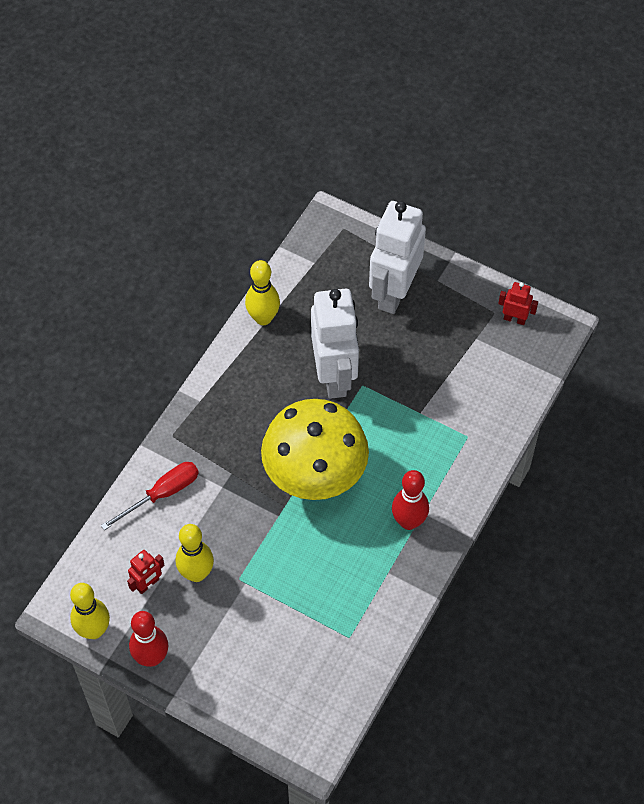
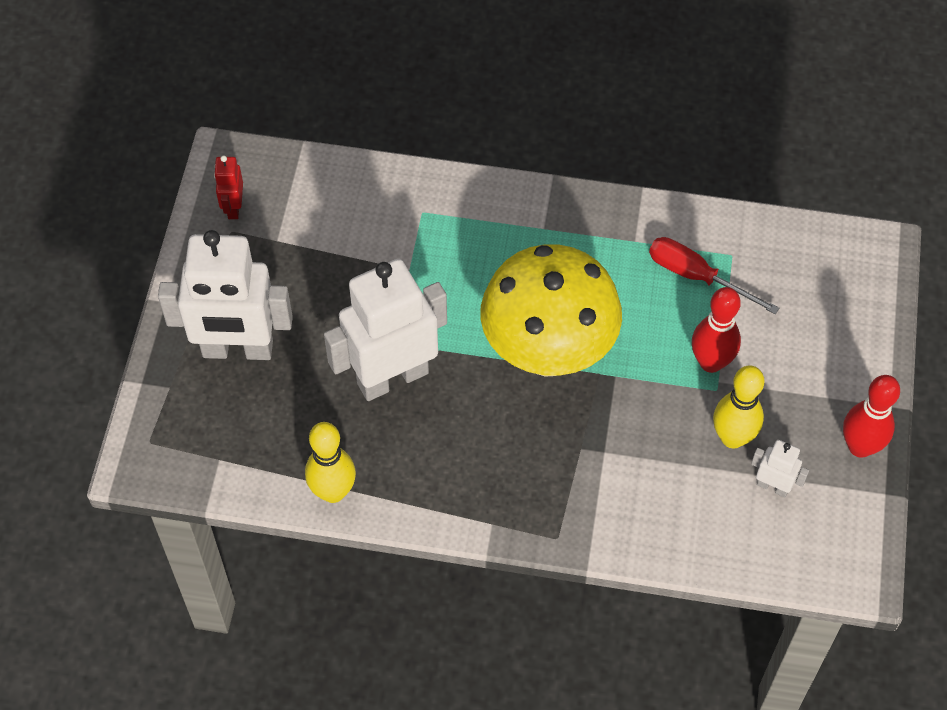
camera: 110 degrees left, 0 degrees up
(94, 630) = (860, 524): yellow bowling pin -> none
(148, 584) = (773, 486): red robot -> white robot
(162, 494) = (646, 517): red screwdriver -> red screwdriver (696, 276)
(408, 521) = (561, 239): red bowling pin -> red bowling pin (711, 362)

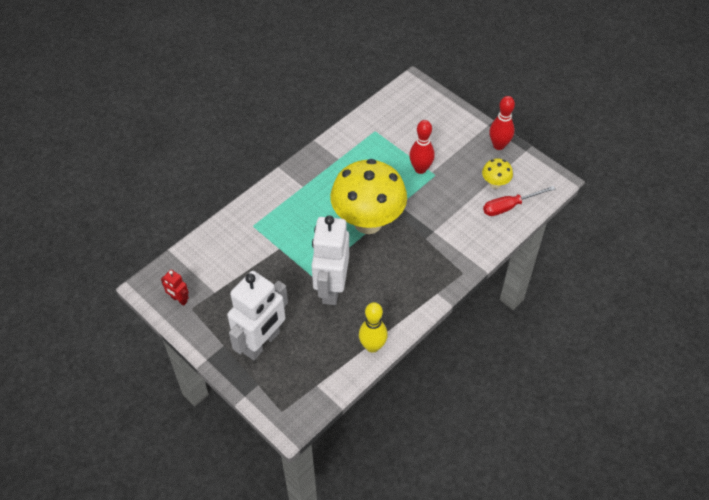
camera: 55 degrees left, 5 degrees down
(696, 276) = (375, 148): red screwdriver -> red screwdriver (509, 206)
(732, 437) = (462, 183): yellow bowling pin -> none
(773, 486) = (495, 184): white robot -> yellow mushroom

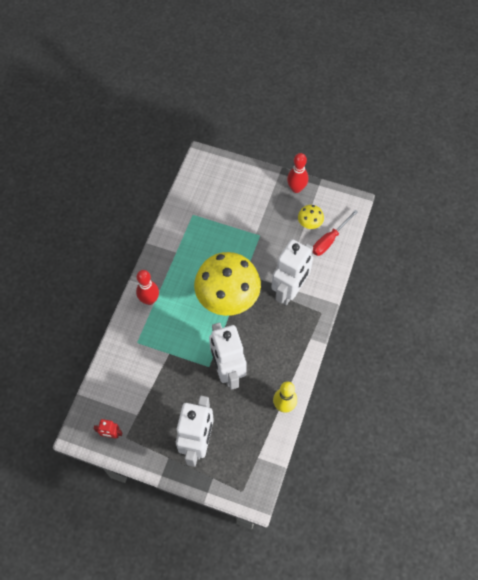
camera: 25 degrees left, 10 degrees up
(420, 169) = (245, 235): red bowling pin -> red bowling pin (149, 300)
(439, 238) = (289, 291): none -> white robot

